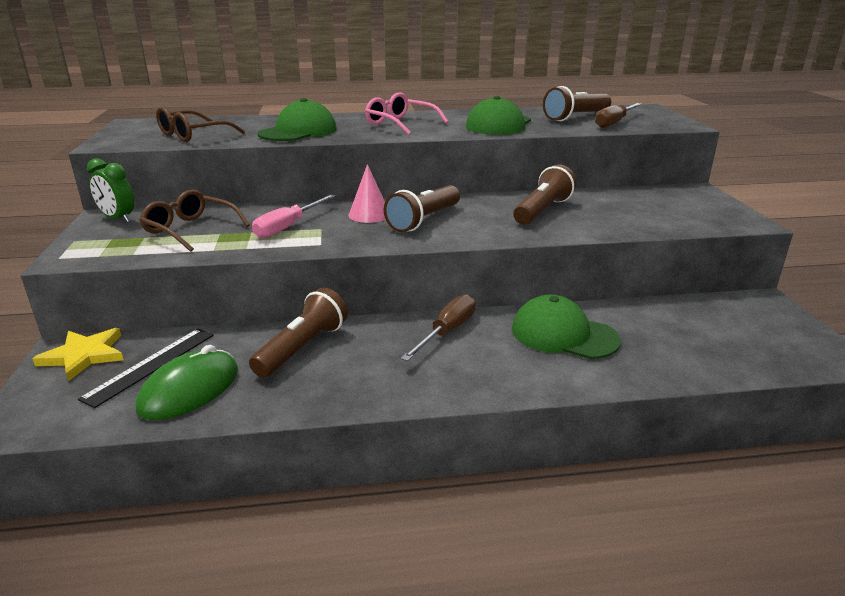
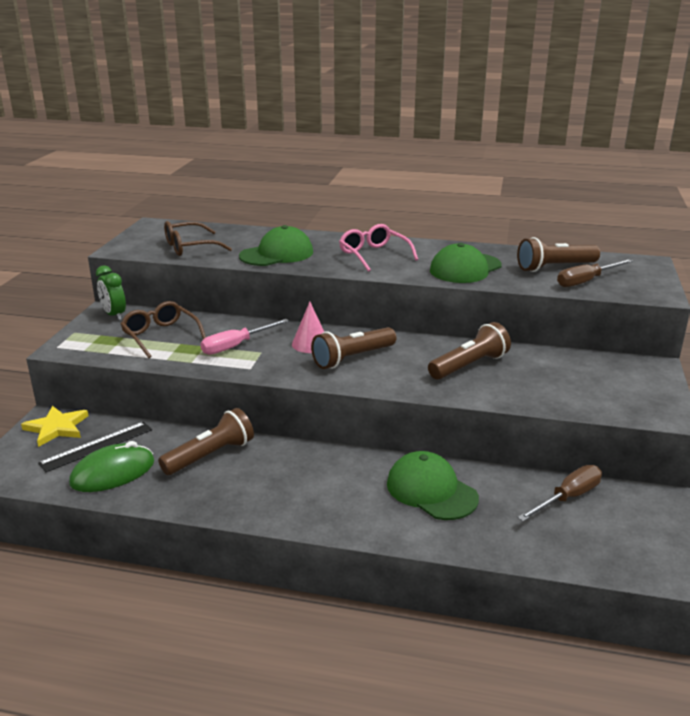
camera: 20 degrees right, 0 degrees up
(447, 331) = (333, 466): brown screwdriver -> brown screwdriver (568, 498)

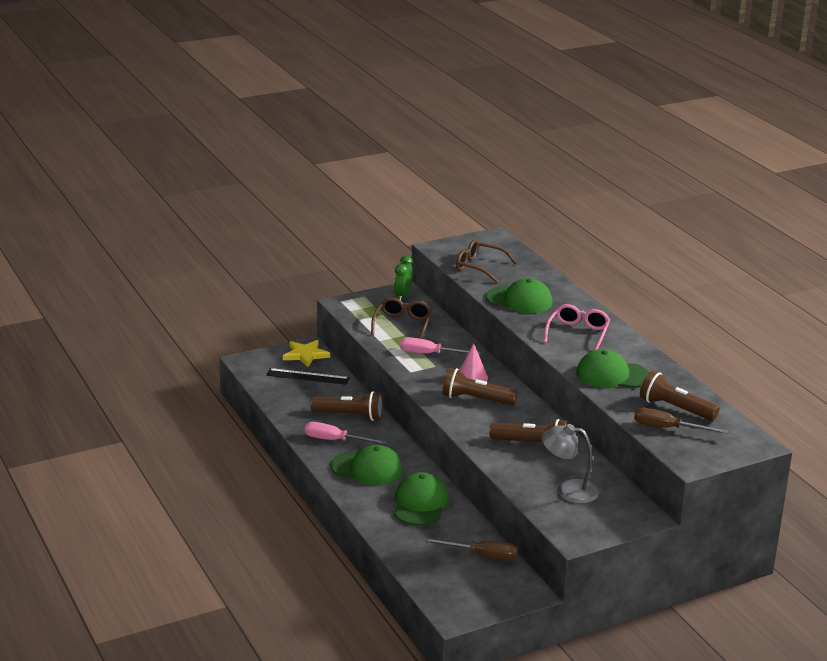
camera: 50 degrees right, 0 degrees up
(113, 472) = (293, 394): green mouse -> none
(241, 488) = (335, 440): none -> pink screwdriver
(323, 493) = (367, 468): none -> green cap
(573, 382) = (568, 490): none -> grey lamp

